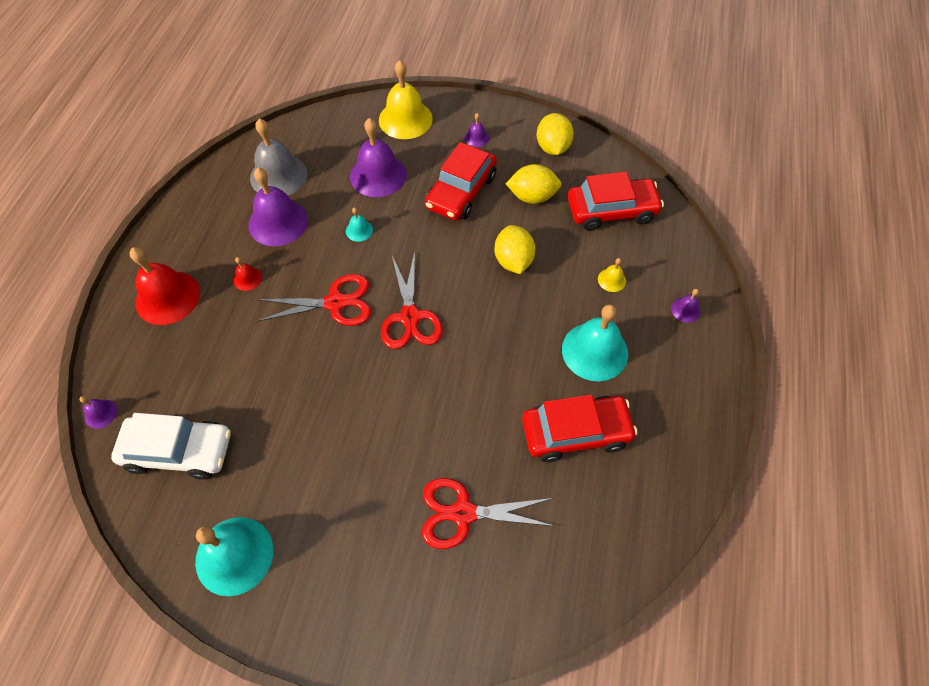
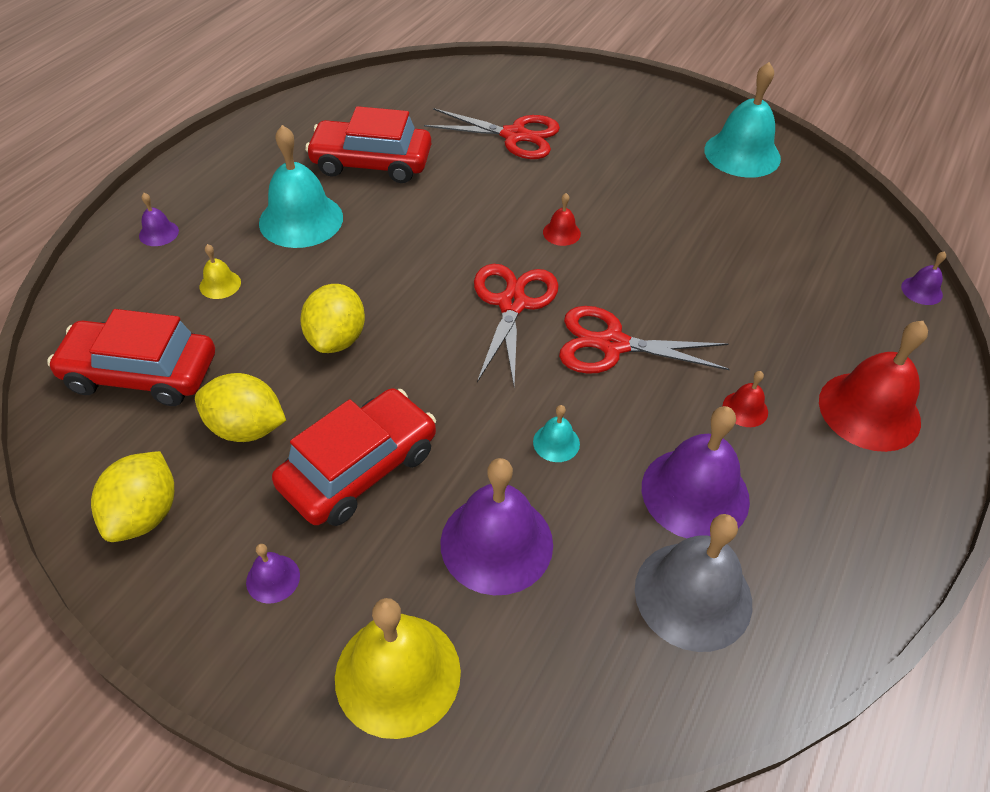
camera: 165 degrees left, 10 degrees down
(179, 451) = (813, 237): white car -> none
(390, 395) = (561, 233): none -> red bell

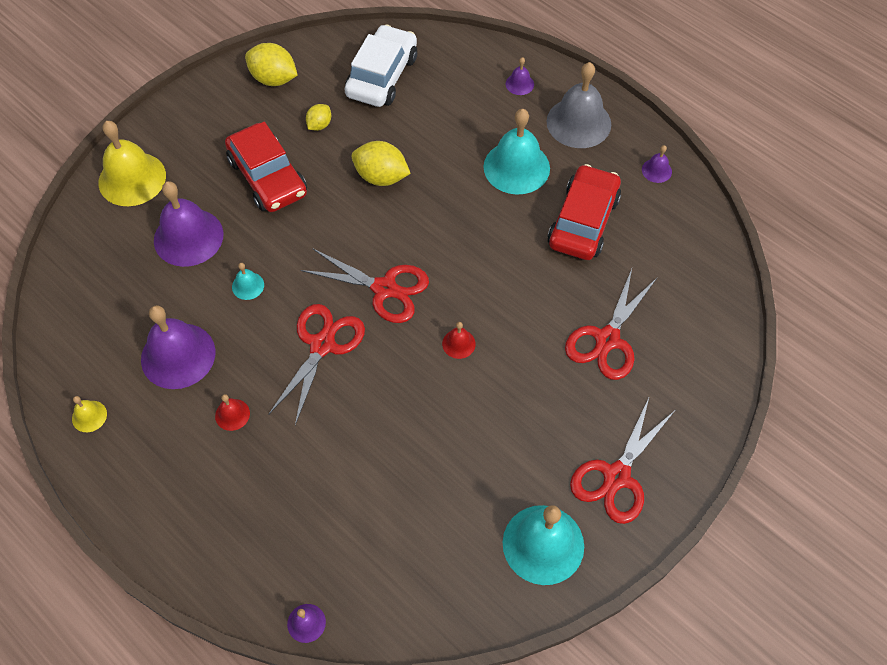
camera: 105 degrees right, 10 degrees up
(141, 373) = (382, 76): red car -> white car
(220, 284) = (454, 116): yellow bell -> yellow bell (89, 416)
(246, 428) = (319, 125): yellow lemon -> yellow lemon, size x0.57
(273, 578) = (210, 131): purple bell -> purple bell (656, 170)
(654, 120) = (616, 476): none -> red scissors
(693, 595) = (112, 329): grey bell -> grey bell (578, 122)
(869, 410) = (199, 504): red bell -> none

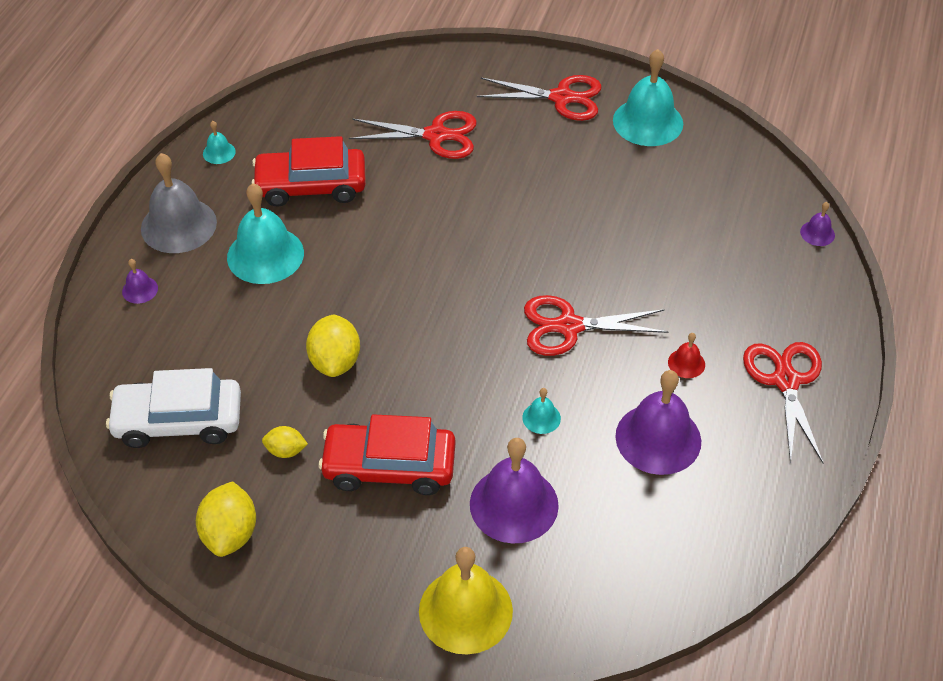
camera: 115 degrees left, 10 degrees down
(89, 416) = (772, 480): yellow bell -> none
(268, 177) = (389, 467): red car -> red car turned 120 degrees counterclockwise
(384, 288) = (476, 304): red scissors -> red scissors (785, 381)
(458, 343) = (502, 229): red bell -> none
(656, 170) = (219, 152): purple bell -> turquoise bell

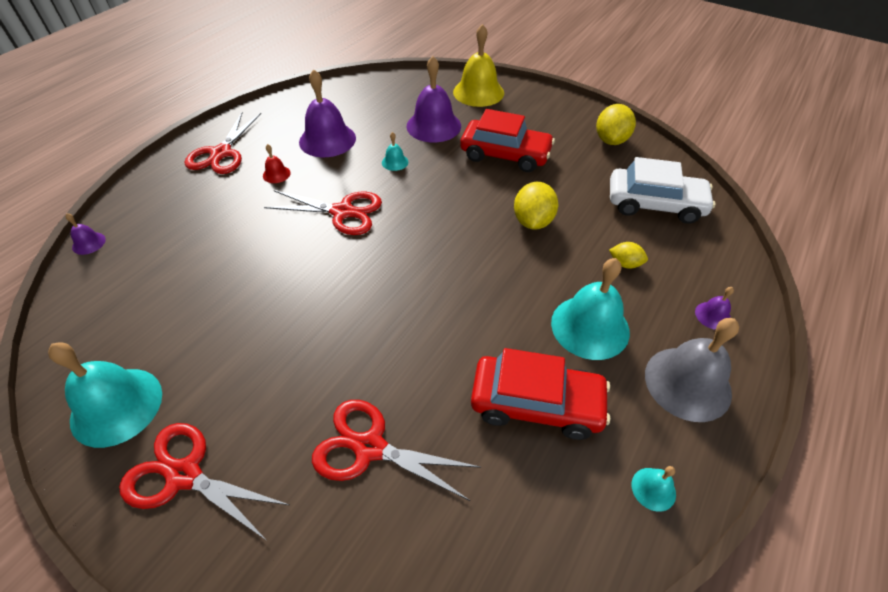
camera: 165 degrees left, 0 degrees up
(286, 451) = (574, 174): yellow lemon -> yellow lemon (625, 264)

